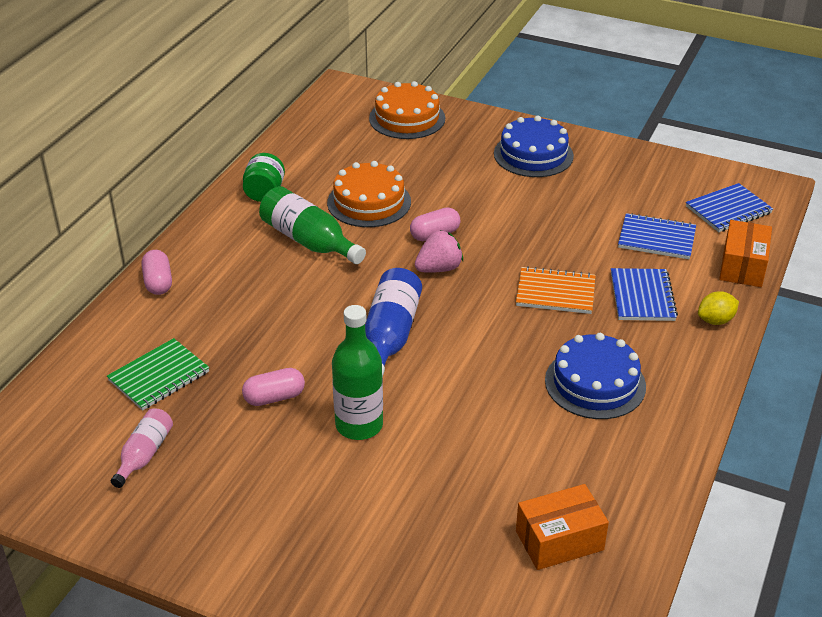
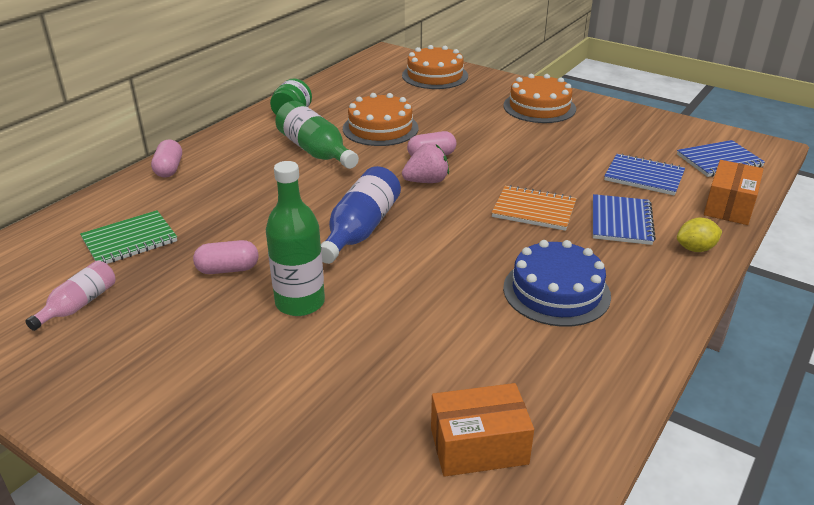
camera: 10 degrees right, 5 degrees down
(533, 154) = (539, 107): blue cake -> orange cake

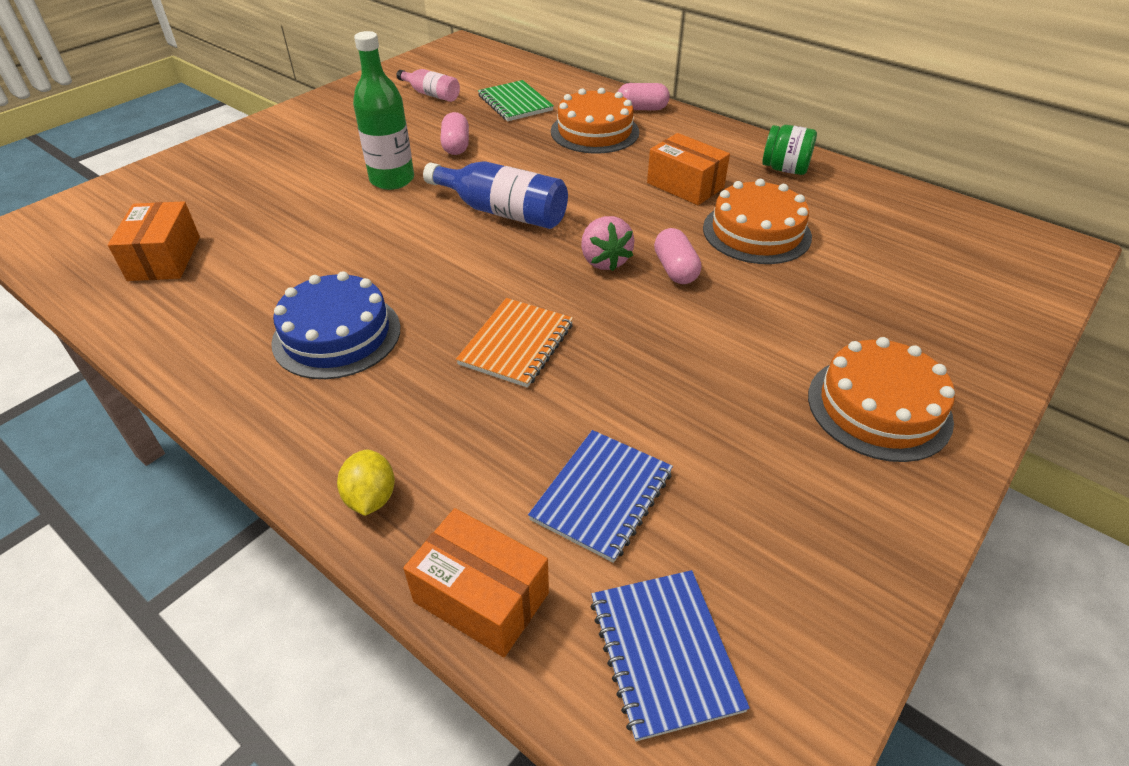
camera: 95 degrees right, 10 degrees up
(315, 151) = (685, 185): green bottle -> orange box
(435, 75) = (979, 294): orange cake -> orange cake (594, 131)
(621, 221) = (467, 429): blue notebook -> none

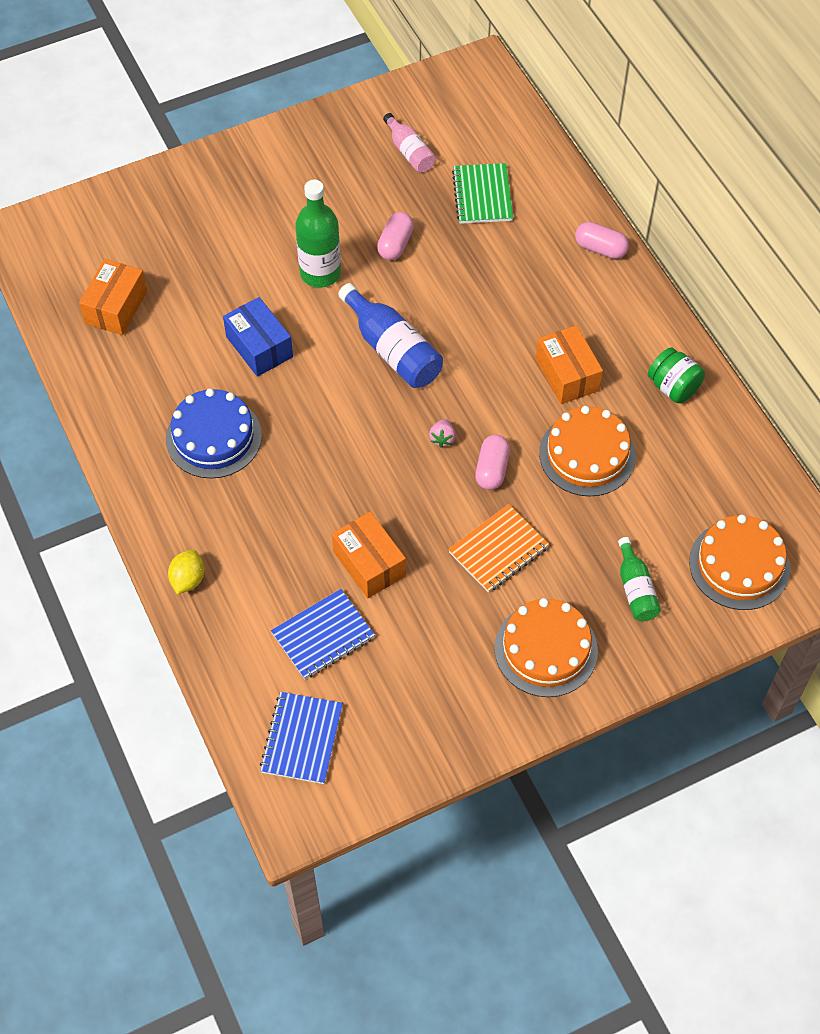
camera: 25 degrees right, 15 degrees up
(354, 246) = (259, 347): none -> blue box
(481, 597) = (222, 668): orange box -> orange box (369, 564)
(517, 344) = (332, 496): orange notebook -> orange notebook (498, 550)
(594, 131) = (533, 268): orange cake -> orange cake (739, 565)
(604, 261) = (442, 438): pink strawberry -> pink strawberry, size x0.59
(910, 319) = (635, 589): none -> green bottle

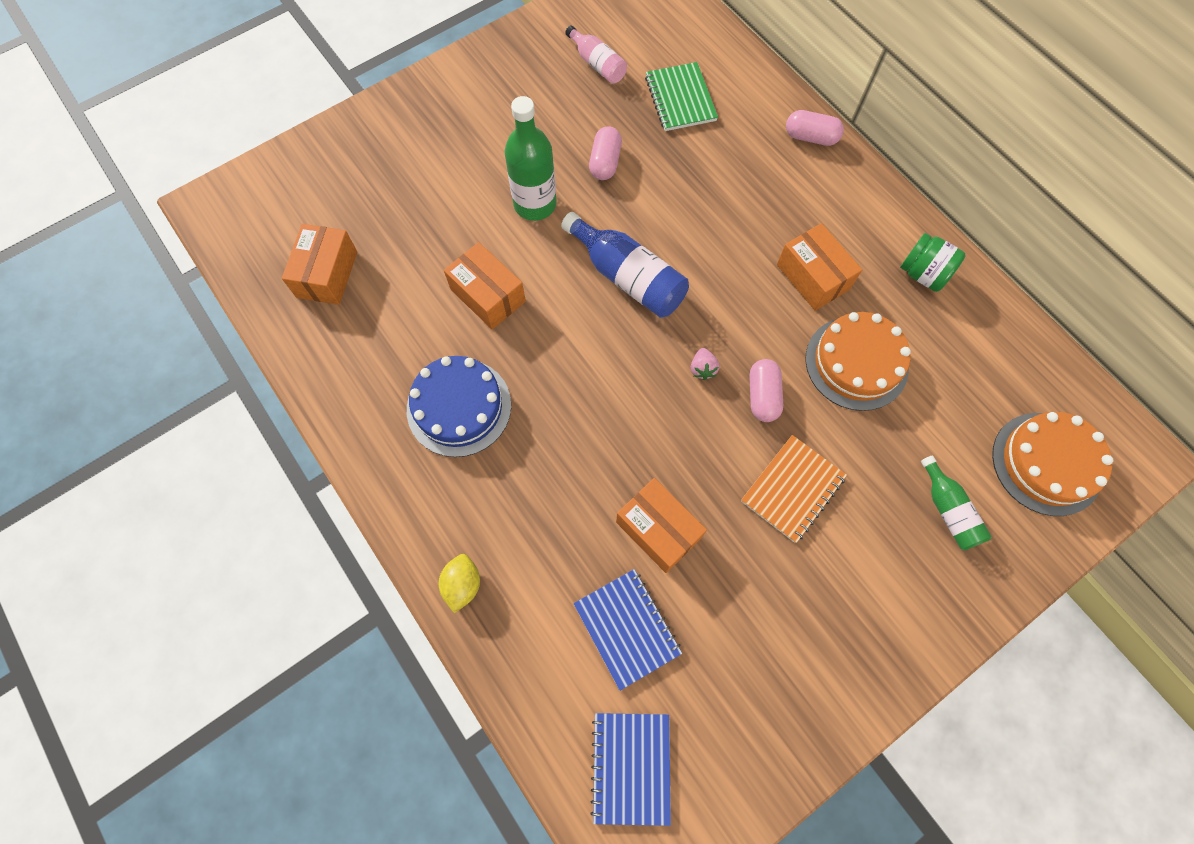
camera: 10 degrees left, 10 degrees up
(259, 347) = (488, 295): blue box -> orange box
(323, 635) = (627, 628): blue notebook -> blue notebook turned 75 degrees counterclockwise
(546, 649) = (873, 601): orange cake -> none

